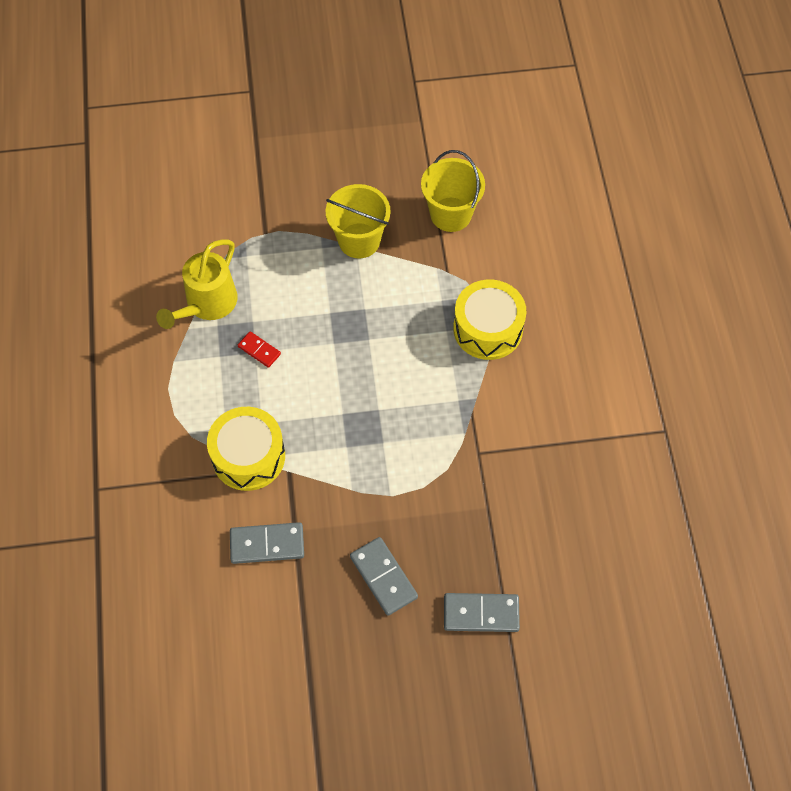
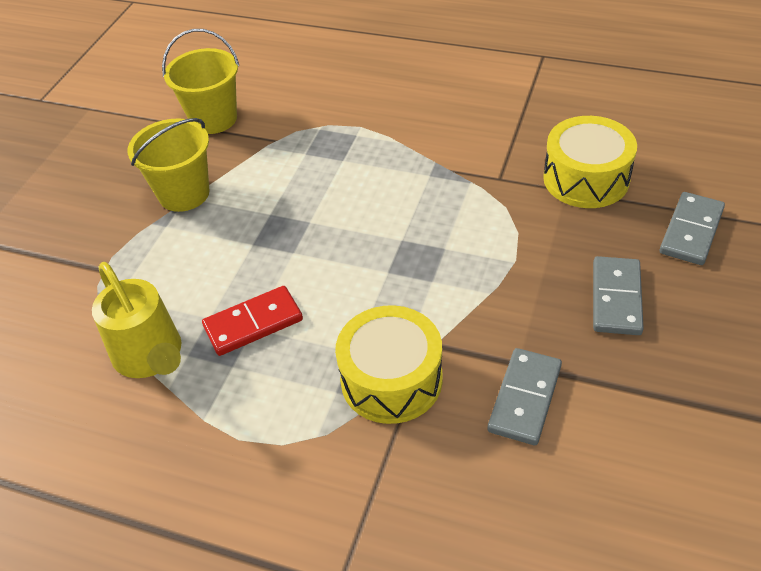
camera: 60 degrees left, 15 degrees down
(259, 350) = (253, 323): red domino -> red domino, size x1.67
(383, 577) = (616, 298): grey domino -> grey domino turned 75 degrees counterclockwise
(488, 329) = (362, 131): yellow drum -> yellow drum (586, 178)

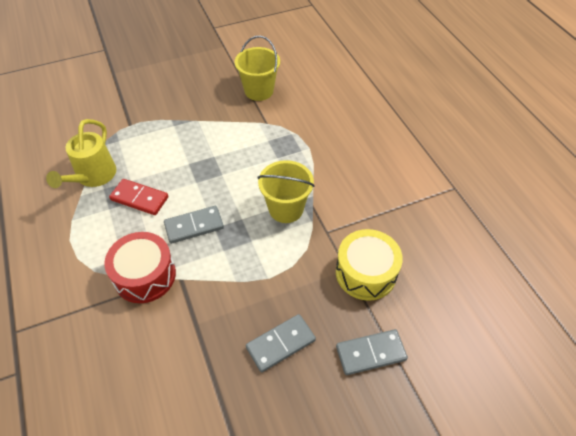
camera: 45 degrees right, 5 degrees up
(184, 193) = (199, 117): yellow bucket -> yellow bucket (286, 209)
(391, 379) = (145, 275): yellow drum -> red drum
(525, 398) = (174, 341): grey domino -> grey domino (194, 226)

